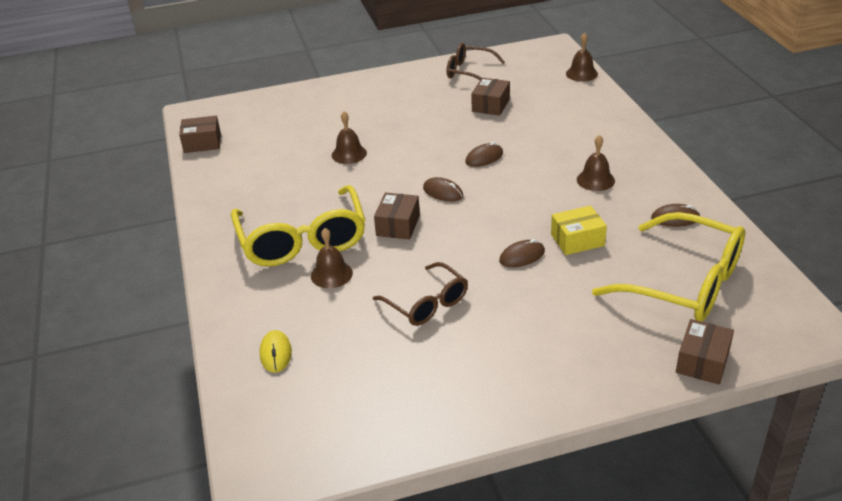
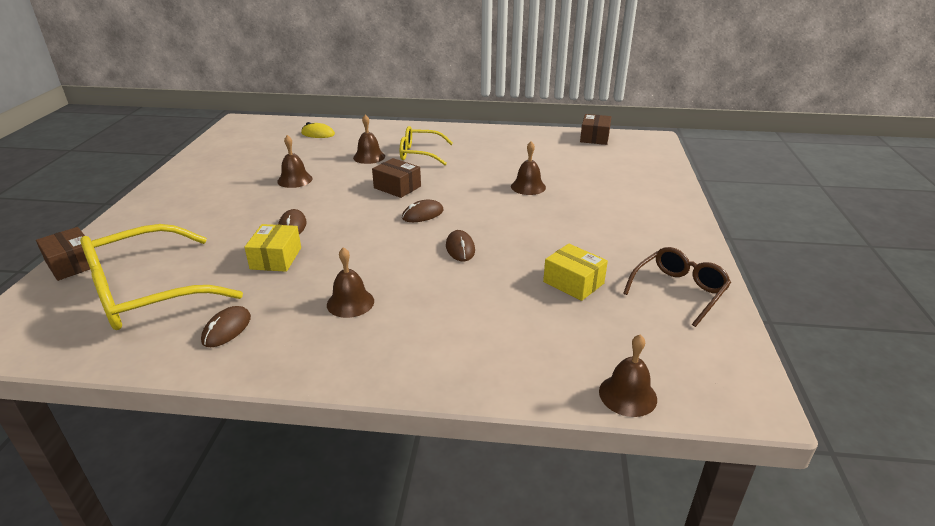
camera: 110 degrees right, 5 degrees down
(302, 240) = (419, 153): yellow glasses -> yellow glasses, size x0.58
(427, 304) = (295, 180): brown glasses -> brown bell
(490, 105) = (573, 282): brown box -> yellow box

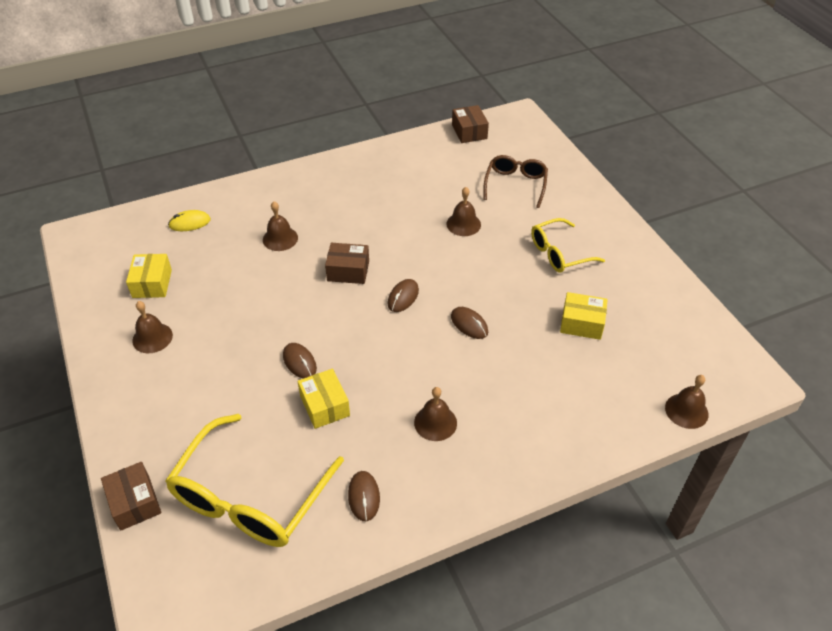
camera: 30 degrees left, 15 degrees up
(72, 264) = (135, 502): brown box -> brown box turned 45 degrees clockwise
(252, 155) = (152, 283): none -> yellow box
(295, 180) = (237, 301): brown bell -> brown bell (152, 338)
(419, 153) = (326, 215): yellow glasses -> yellow glasses (559, 253)
(679, 291) = (657, 299): brown glasses -> brown glasses (515, 184)

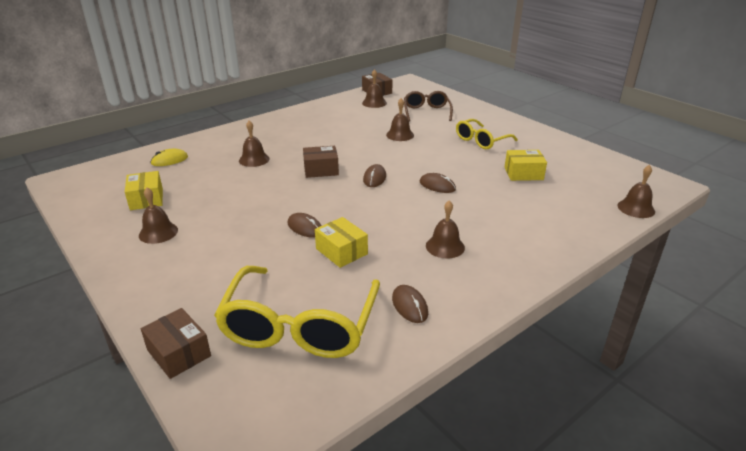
camera: 15 degrees left, 15 degrees down
(457, 155) = (374, 103): none -> brown bell

